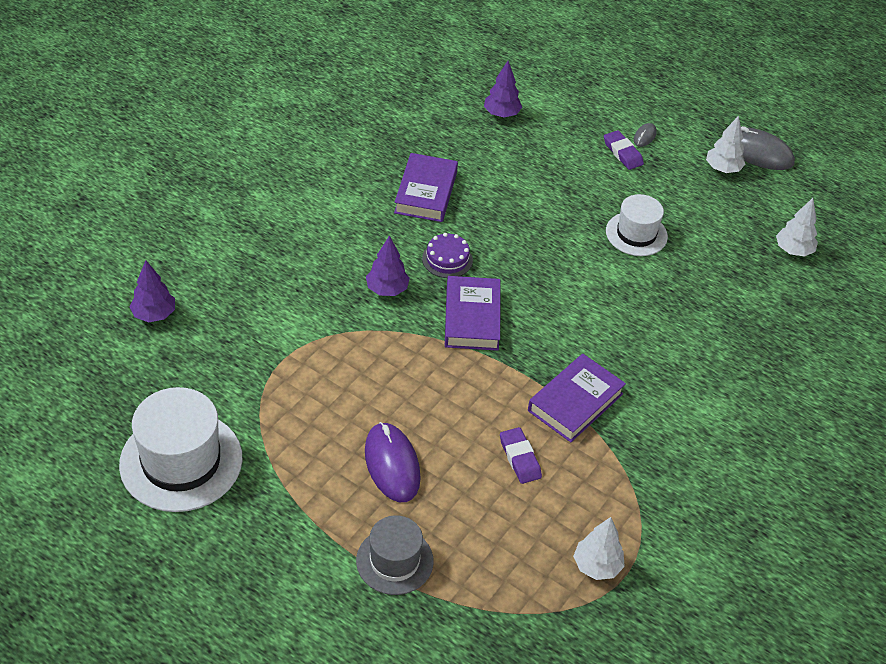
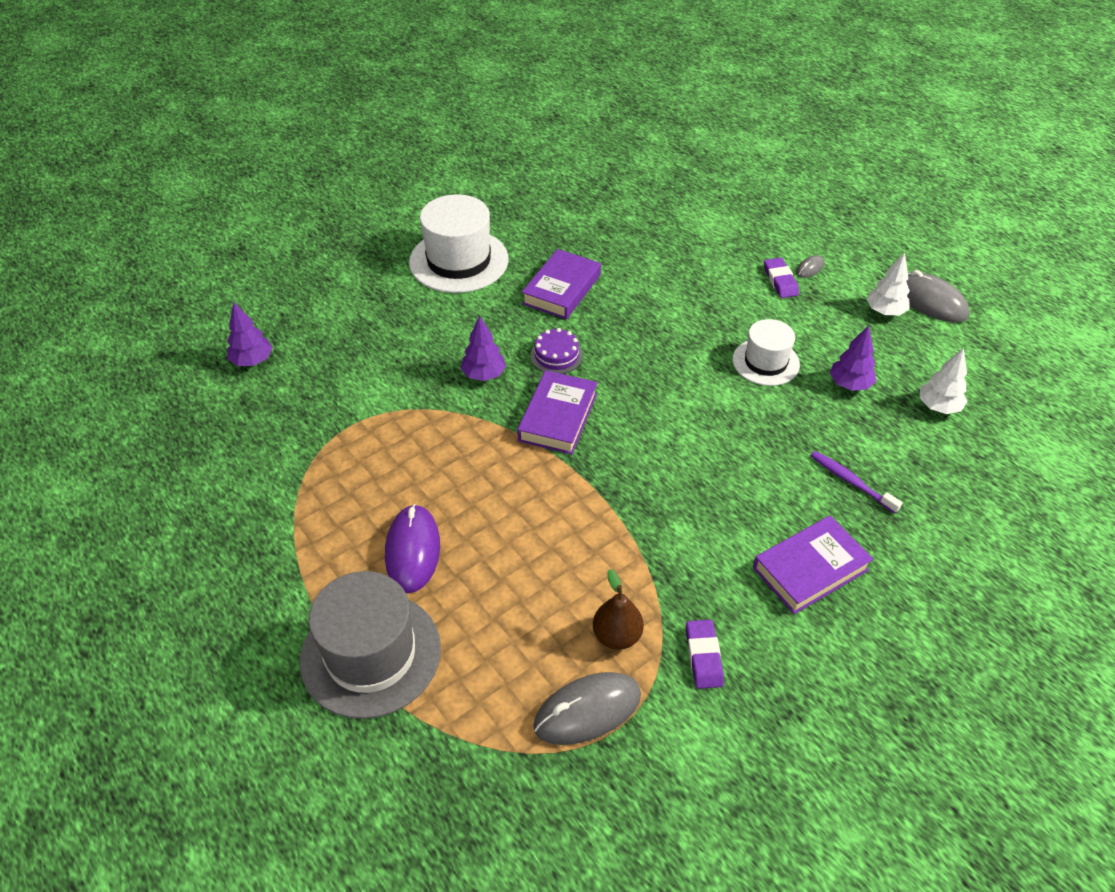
camera: 20 degrees right, 0 degrees up
(181, 461) = (209, 505): white hat -> white hat (459, 261)
(394, 561) = (371, 654): grey hat -> grey hat, size x1.64
(501, 114) = (668, 228): purple tree -> purple tree (849, 384)
(520, 458) = (549, 571): purple eraser -> purple eraser (703, 656)
(575, 402) = (633, 524): purple book -> purple book (810, 569)
(597, 500) = (617, 636): none -> brown pear
(597, 566) = (587, 710): white tree -> grey mouse
(743, 330) = (851, 482): none -> purple toothbrush

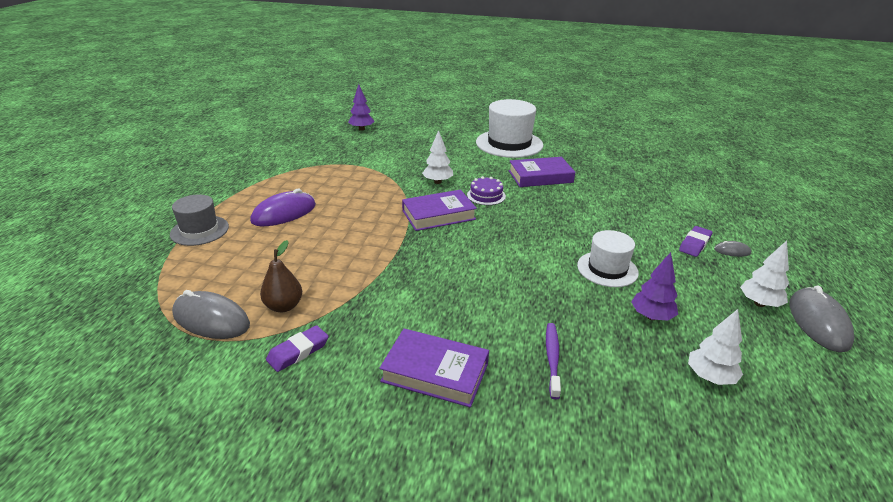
camera: 50 degrees right, 15 degrees down
(371, 654) = (199, 230): grey hat -> grey hat, size x0.61
(483, 375) = (437, 182): purple tree -> white tree

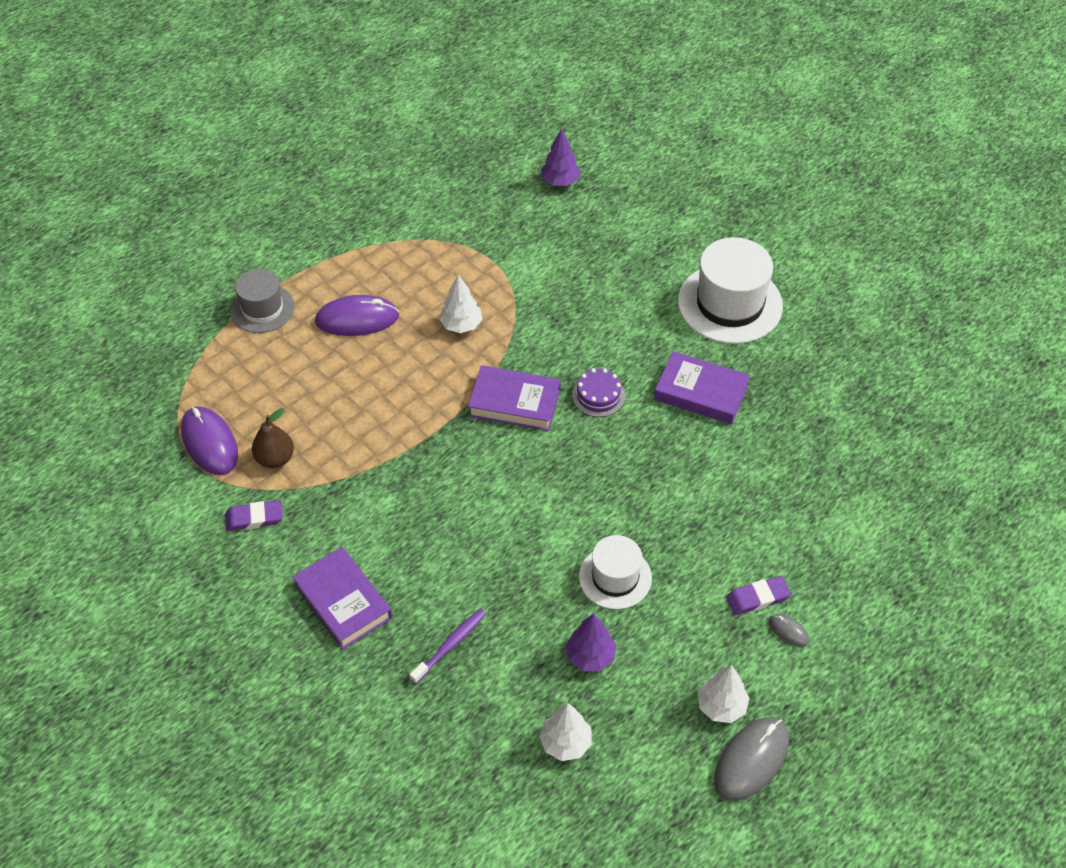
camera: 35 degrees right, 20 degrees up
(211, 319) = (210, 443): grey mouse -> purple mouse
(437, 182) = (564, 342): white tree -> white tree (461, 325)

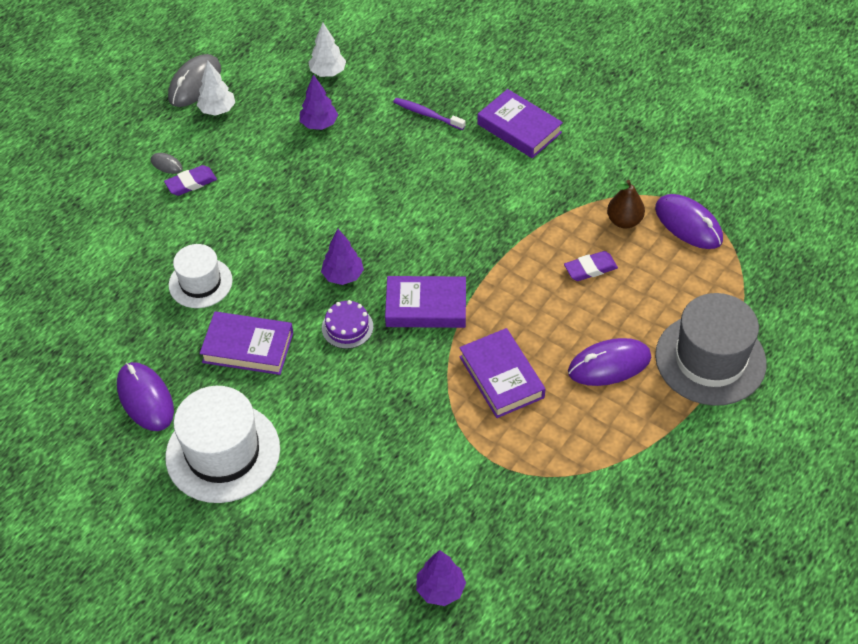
camera: 170 degrees right, 0 degrees up
(254, 518) = (617, 173): purple eraser -> purple eraser (590, 269)
(262, 308) = (710, 359): grey hat -> grey hat, size x1.64
(450, 645) = (427, 114): purple toothbrush -> purple toothbrush turned 90 degrees clockwise
(461, 325) = (501, 377): white tree -> purple book
(593, 450) = (343, 276): none -> purple tree
(615, 577) = (308, 179): white hat -> white hat (200, 283)
(803, 361) = (145, 398): none -> purple mouse

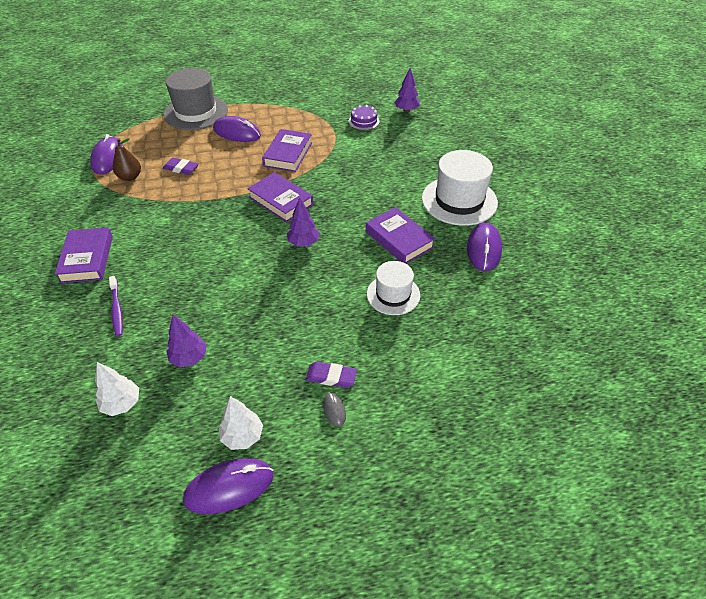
camera: 140 degrees left, 5 degrees down
(195, 83) = (229, 487): grey mouse -> purple mouse
(347, 327) = (333, 216): purple cake -> purple cake (364, 121)

